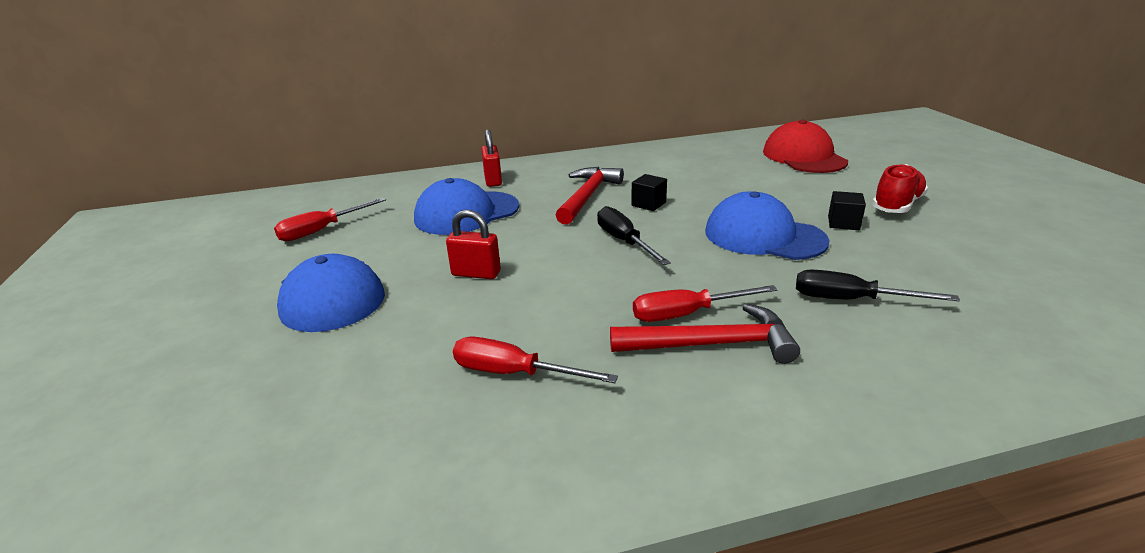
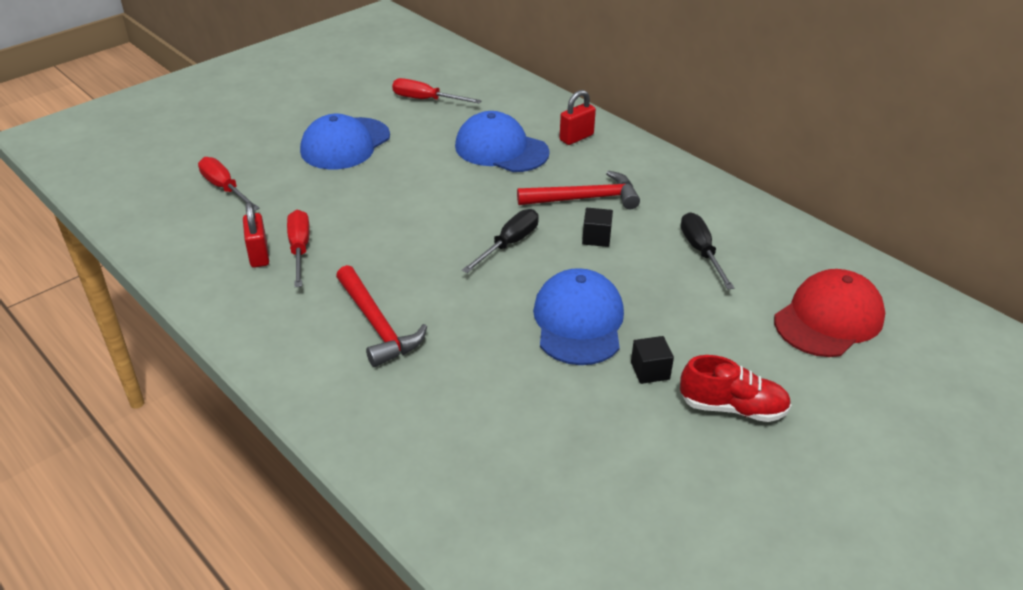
camera: 60 degrees right, 10 degrees up
(476, 273) = (408, 190): red padlock -> red padlock (259, 255)
(687, 314) = (412, 304): red screwdriver -> red screwdriver (225, 188)
(851, 300) = (488, 390): black screwdriver -> black screwdriver (701, 251)

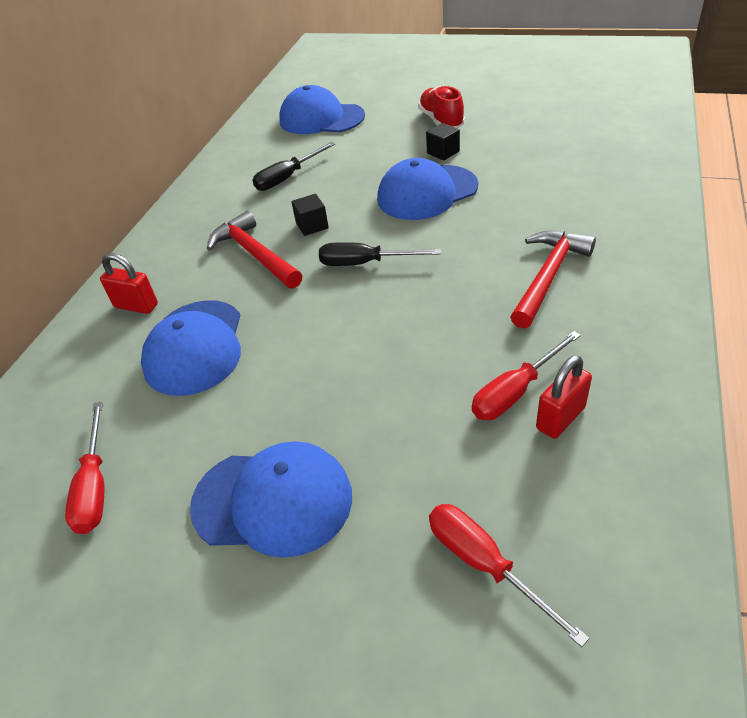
camera: 115 degrees left, 5 degrees up
(225, 188) = (484, 564): red screwdriver -> red screwdriver turned 120 degrees clockwise
(828, 319) = (321, 118): red cap -> blue cap

